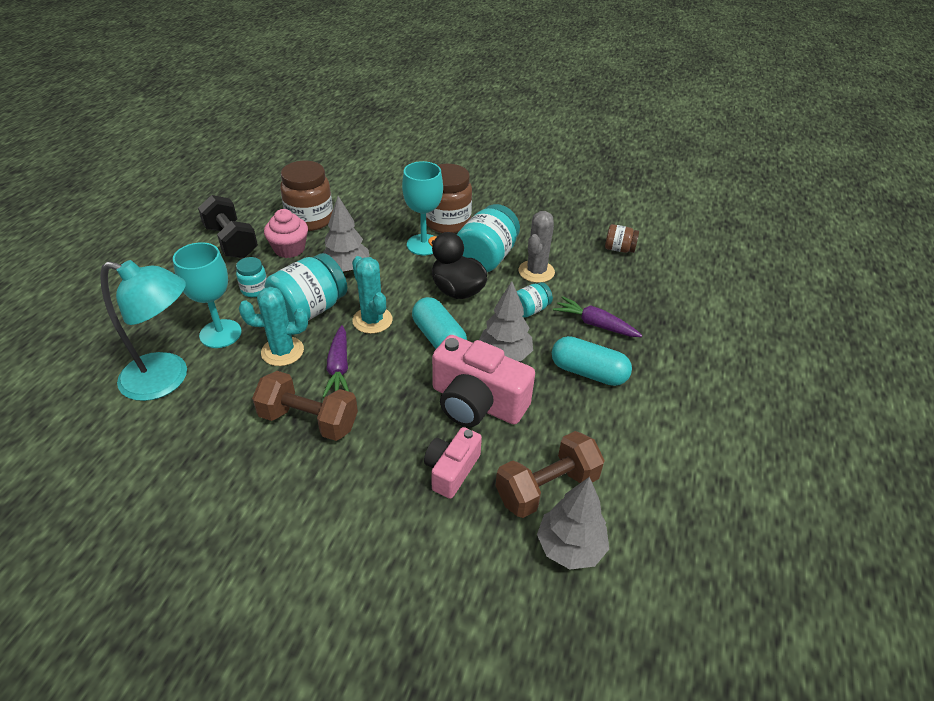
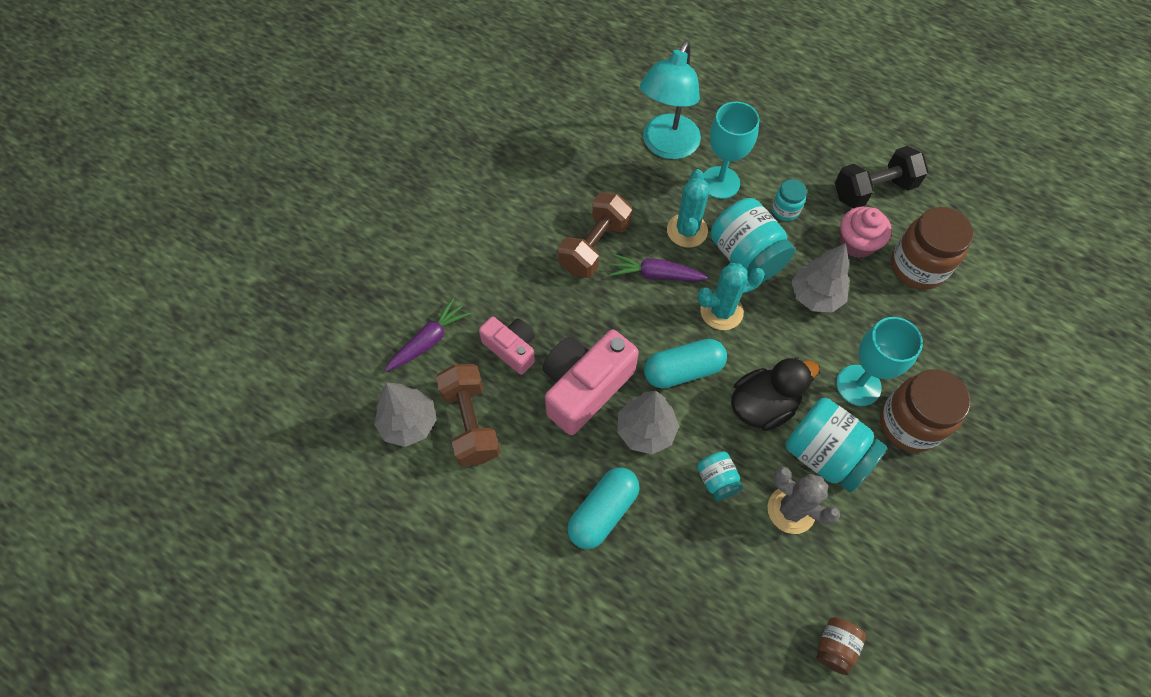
camera: 105 degrees right, 20 degrees up
(594, 324) = (680, 549): purple carrot -> purple carrot (429, 340)

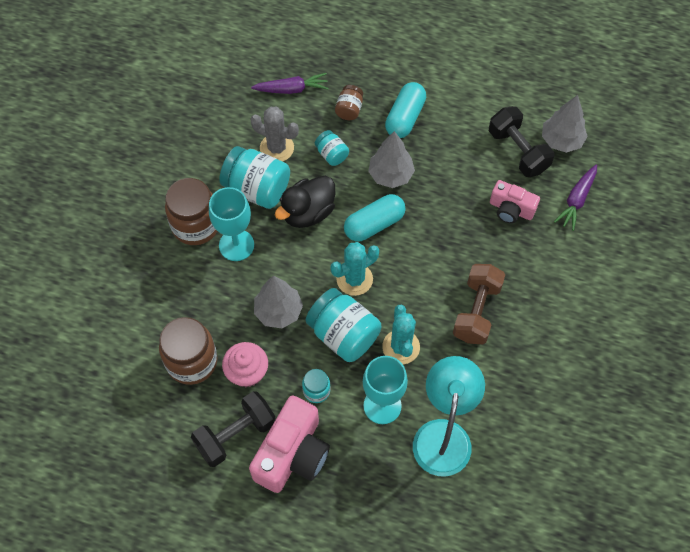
camera: 165 degrees right, 0 degrees up
(470, 422) = (518, 151): brown dumbbell -> black dumbbell
(585, 387) = (445, 194): pink camera -> pink camera (292, 454)
(655, 274) = (417, 298): purple carrot -> purple carrot (292, 89)
(834, 647) = (239, 79): brown jar -> brown jar (349, 109)

